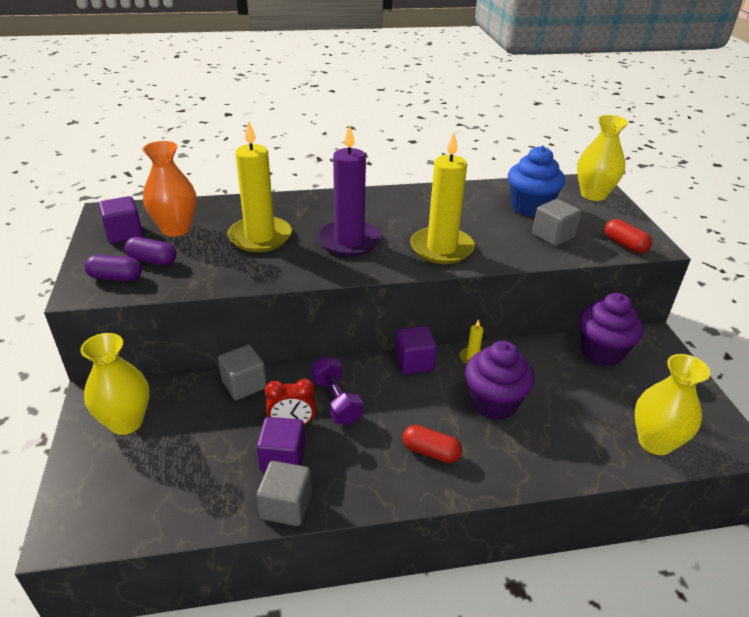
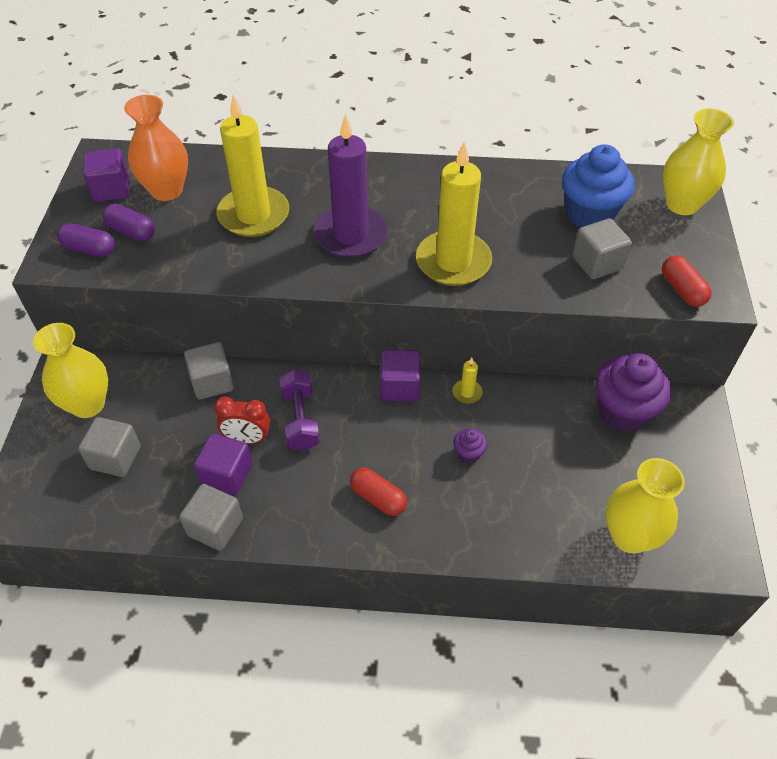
camera: 15 degrees right, 15 degrees up
(167, 463) = (115, 458): none -> grey cube
(494, 403) = (468, 453): purple cupcake -> purple cupcake, size x0.45

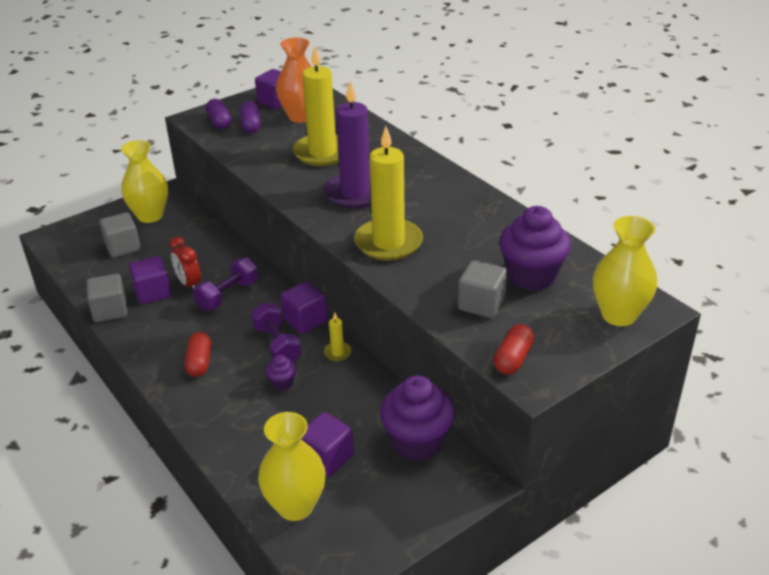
camera: 50 degrees right, 15 degrees down
(212, 382) = (217, 246): grey cube -> none
(413, 426) = (277, 345): none -> purple dumbbell
(589, 214) = (531, 276): blue cupcake -> purple cupcake
(591, 480) = (327, 457): none -> purple cube

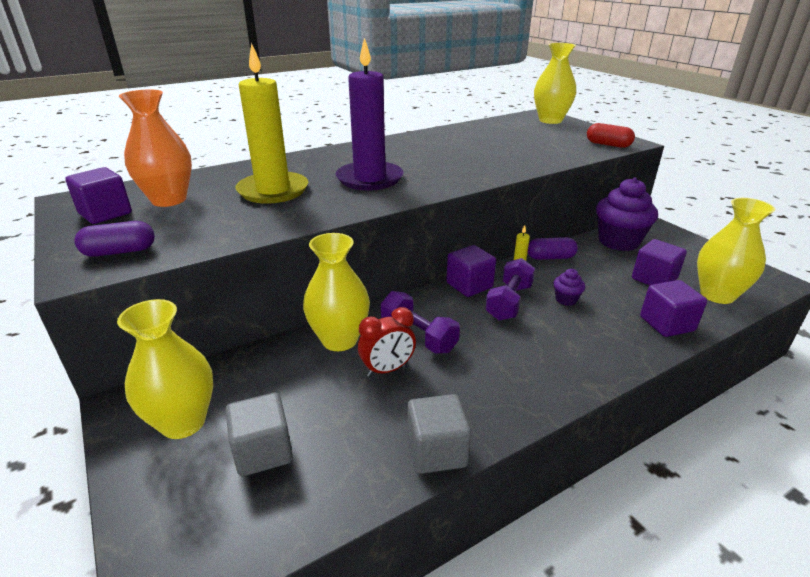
camera: 85 degrees left, 5 degrees down
(153, 292) = (399, 404): purple cube -> purple cube (666, 324)
(199, 362) = (544, 355): red capsule -> none
(225, 258) = (339, 340): none -> yellow vase
(251, 125) = (158, 229): purple capsule -> purple capsule (550, 257)
(277, 345) = (509, 302): purple dumbbell -> purple dumbbell turned 45 degrees counterclockwise
(388, 243) = (462, 170): yellow candle -> none
(481, 304) = (547, 148): grey cube -> none
(531, 276) = (509, 134): purple cupcake -> none

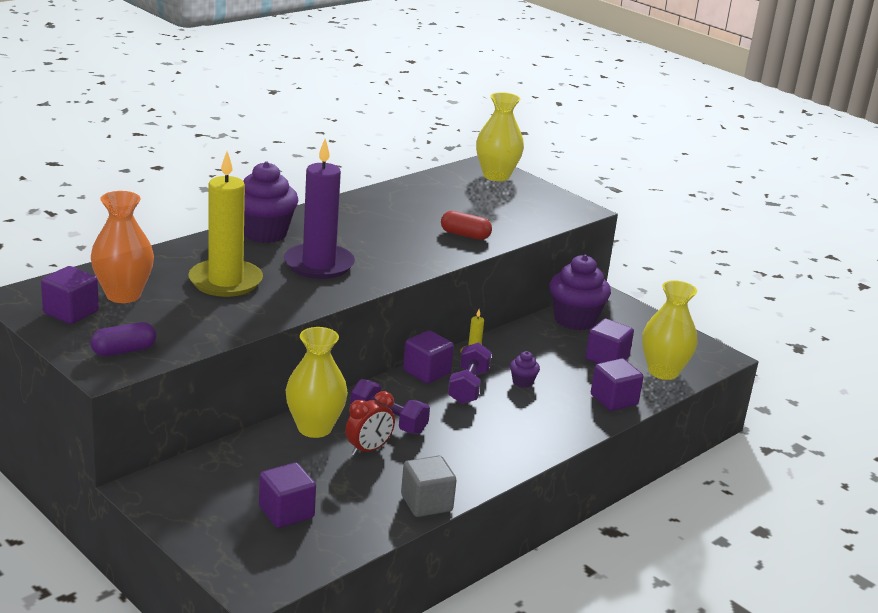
camera: 15 degrees left, 5 degrees down
(183, 422) = (205, 498): yellow vase -> none
(263, 451) = (286, 512): grey cube -> purple cube
(333, 155) = (264, 233): none -> purple cupcake
(550, 257) = (505, 340): purple capsule -> none
(608, 145) = (559, 213): red capsule -> red capsule (465, 235)

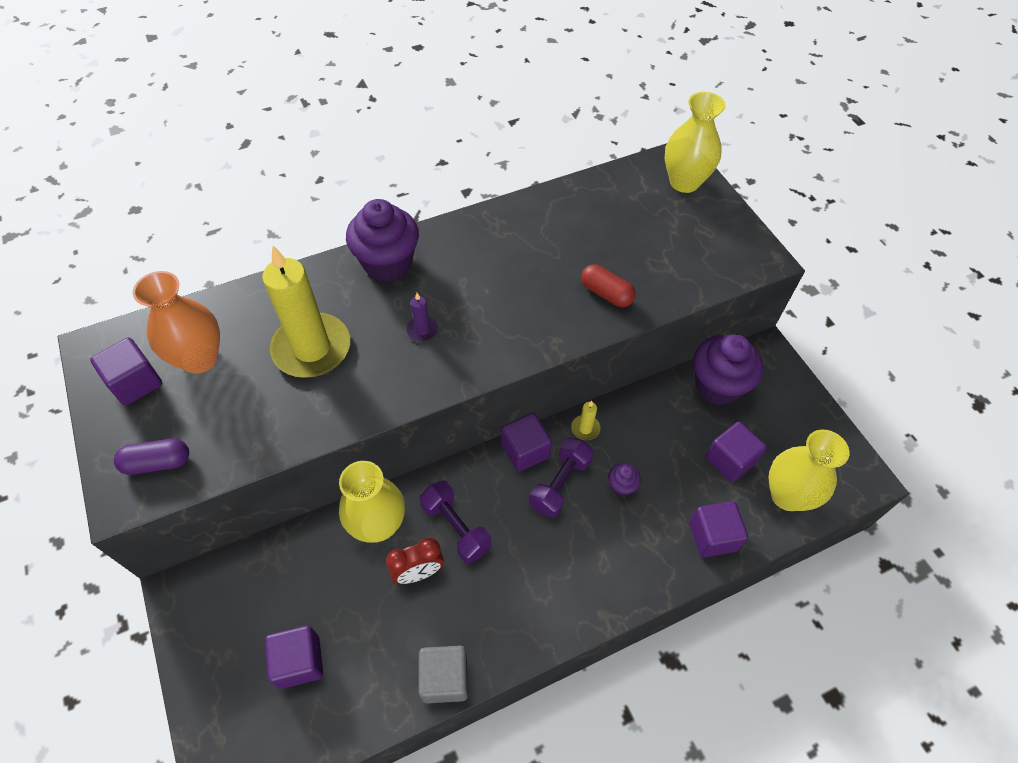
camera: 20 degrees right, 30 degrees up
(319, 264) = (422, 330): purple candle -> purple candle, size x0.41

